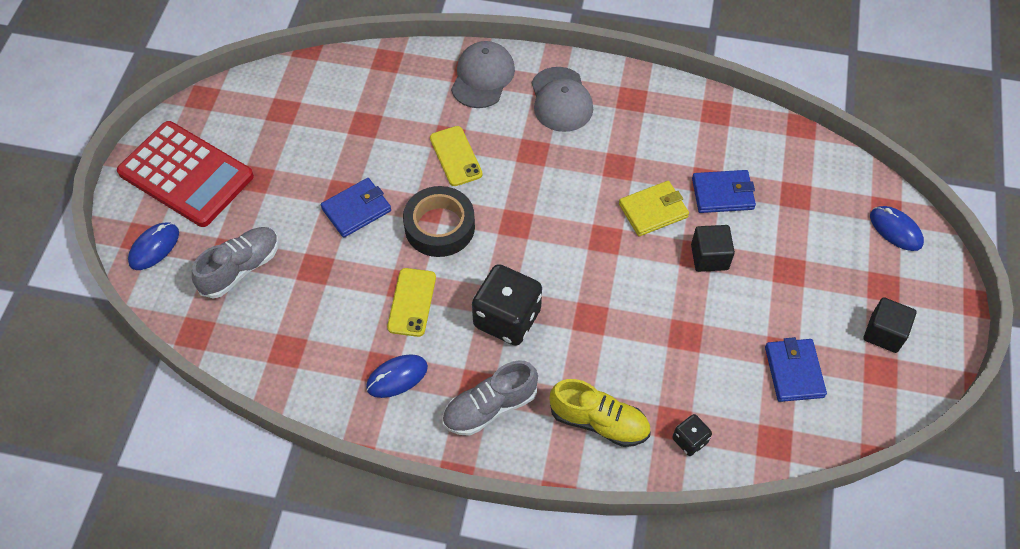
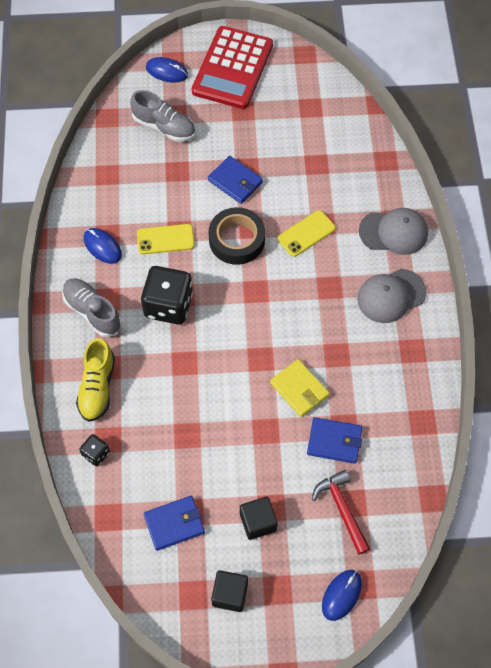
camera: 75 degrees right, 5 degrees up
(709, 257) = (266, 441): black cube -> black cube (258, 522)
(722, 194) = (334, 441): blue wallet -> blue wallet turned 60 degrees counterclockwise
(802, 206) = (342, 509): none -> red hammer

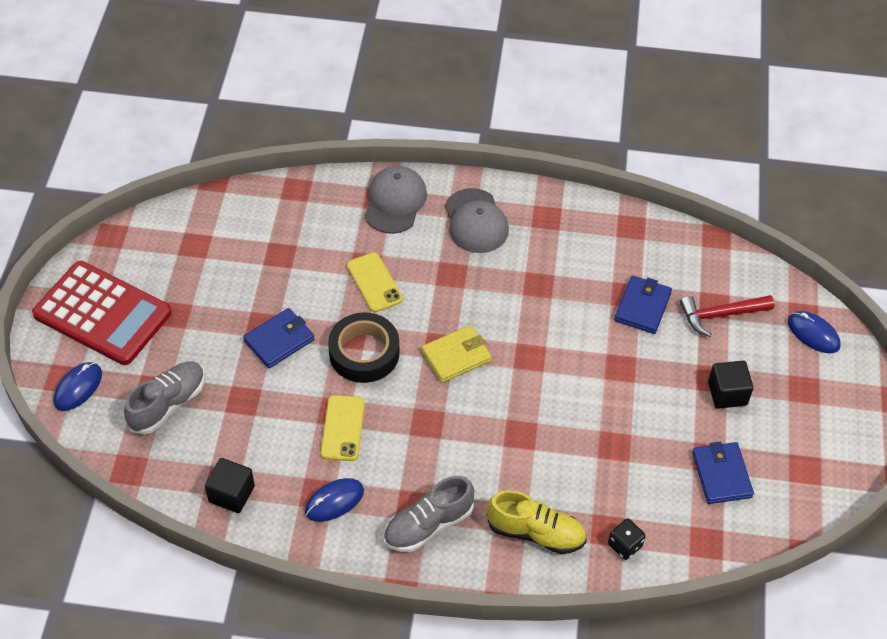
camera: 80 degrees left, 10 degrees down
(168, 305) = (438, 439): black dice -> none
(230, 594) = (806, 433): black cube -> black cube (231, 494)
(299, 389) = (575, 327): yellow wallet -> yellow wallet (456, 356)

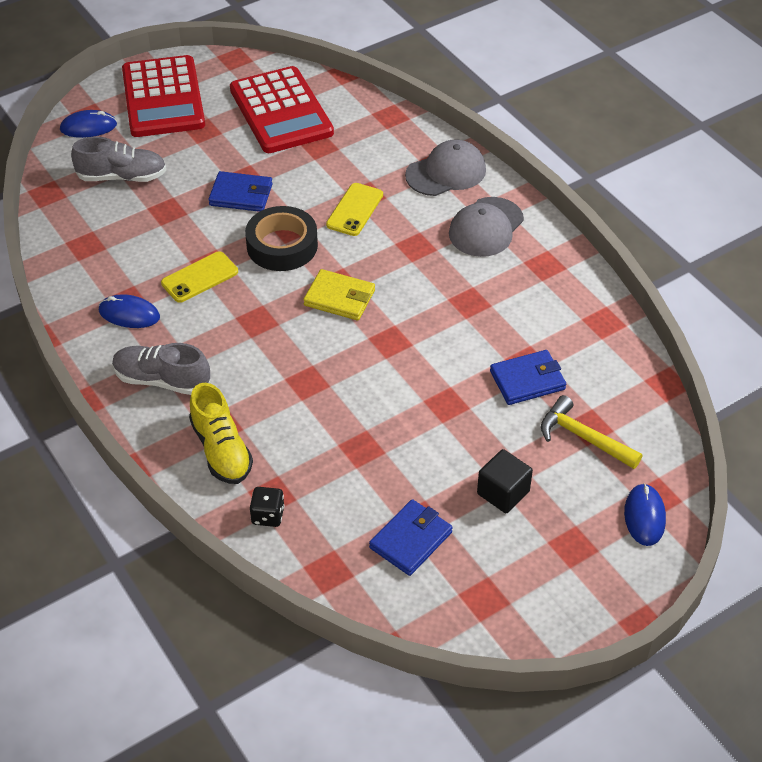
camera: 50 degrees right, 5 degrees down
(212, 250) = (281, 111): none -> red calculator
(231, 494) = (79, 256): black cube -> none
(721, 315) = (583, 438): red hammer -> yellow hammer

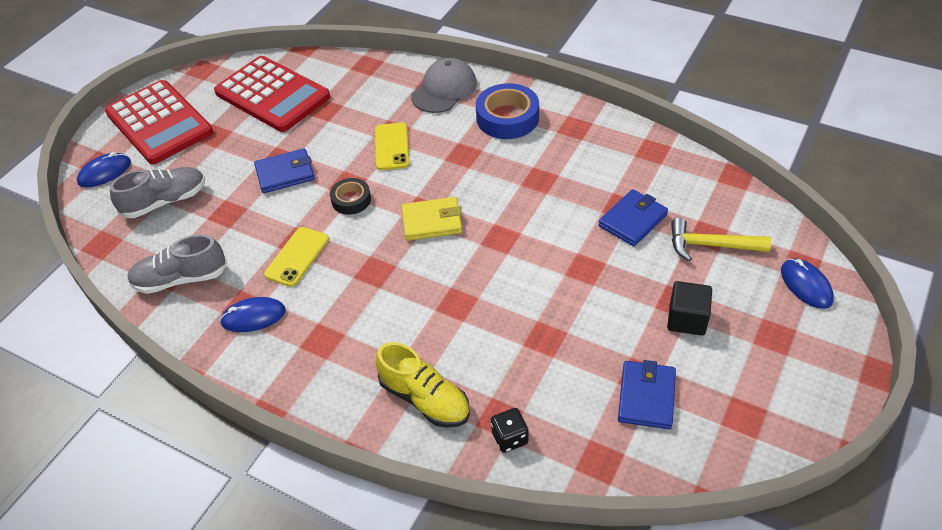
camera: 25 degrees left, 0 degrees up
(162, 380) = (326, 362): grey shoe -> grey shoe (181, 279)
(282, 245) = (351, 200): black tape -> black tape, size x0.59
(486, 227) = (507, 118): grey cap -> blue tape

